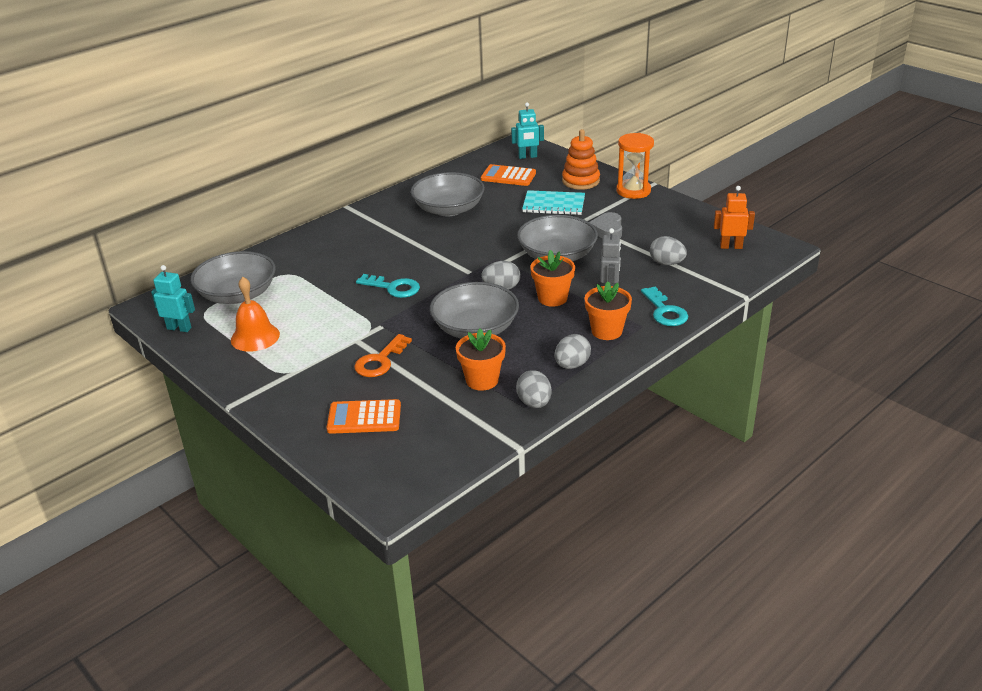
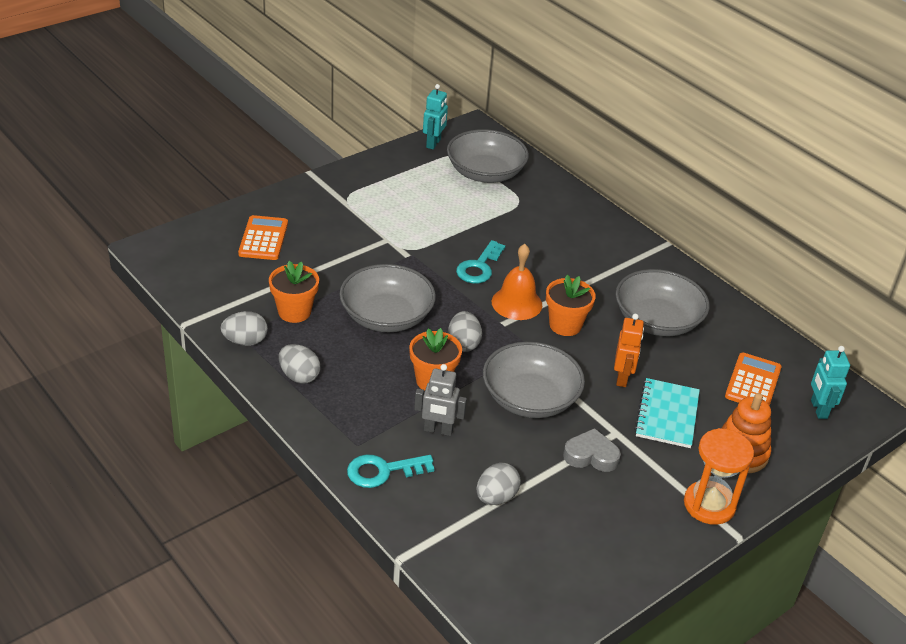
camera: 90 degrees right, 5 degrees up
(255, 337) = (408, 182): orange bell -> orange bell (516, 303)
(380, 361) = (347, 252): orange key -> none
(606, 331) = (355, 413): orange flower pot -> orange flower pot (565, 325)
(731, 246) = (532, 577): orange robot -> orange robot (622, 378)

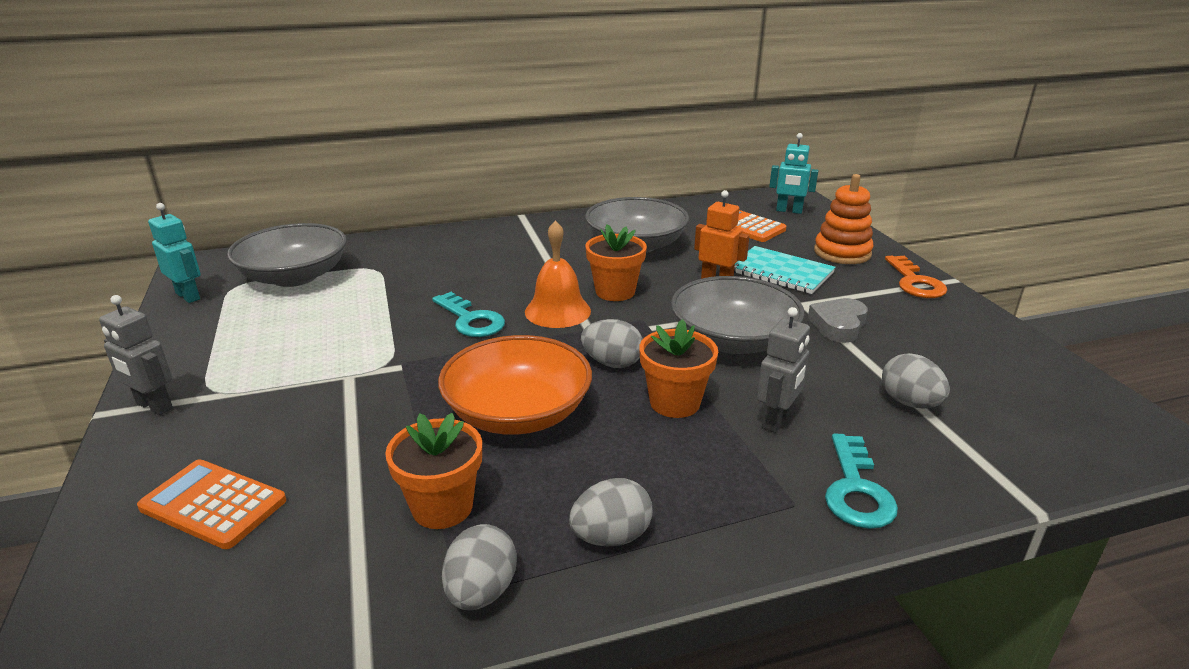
camera: 65 degrees left, 10 degrees down
(323, 185) = (154, 406): none -> grey robot
(386, 316) = (518, 413): grey bowl -> orange bowl
(709, 505) = (915, 282): orange hourglass -> orange key

